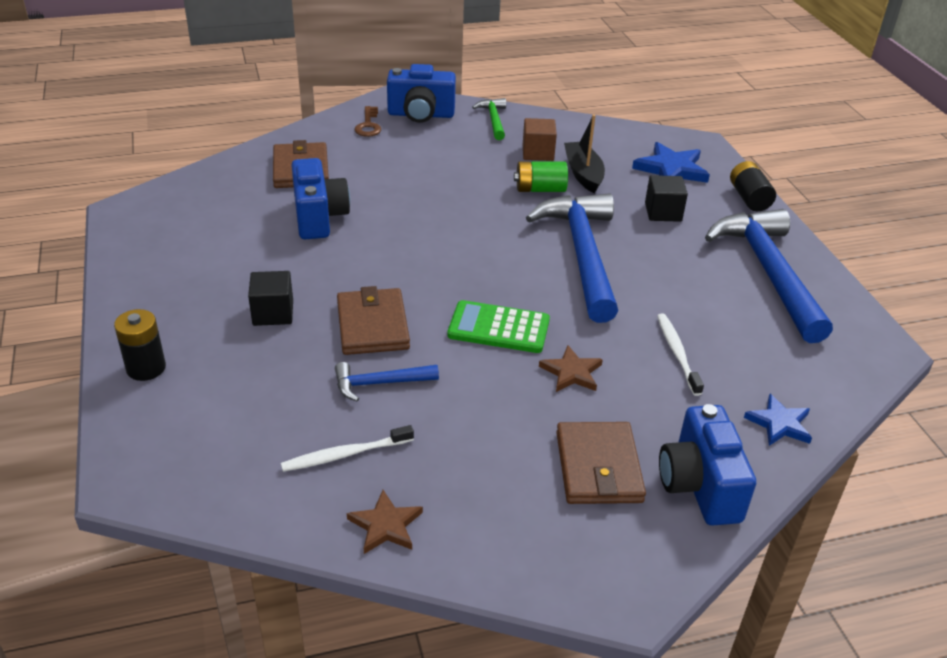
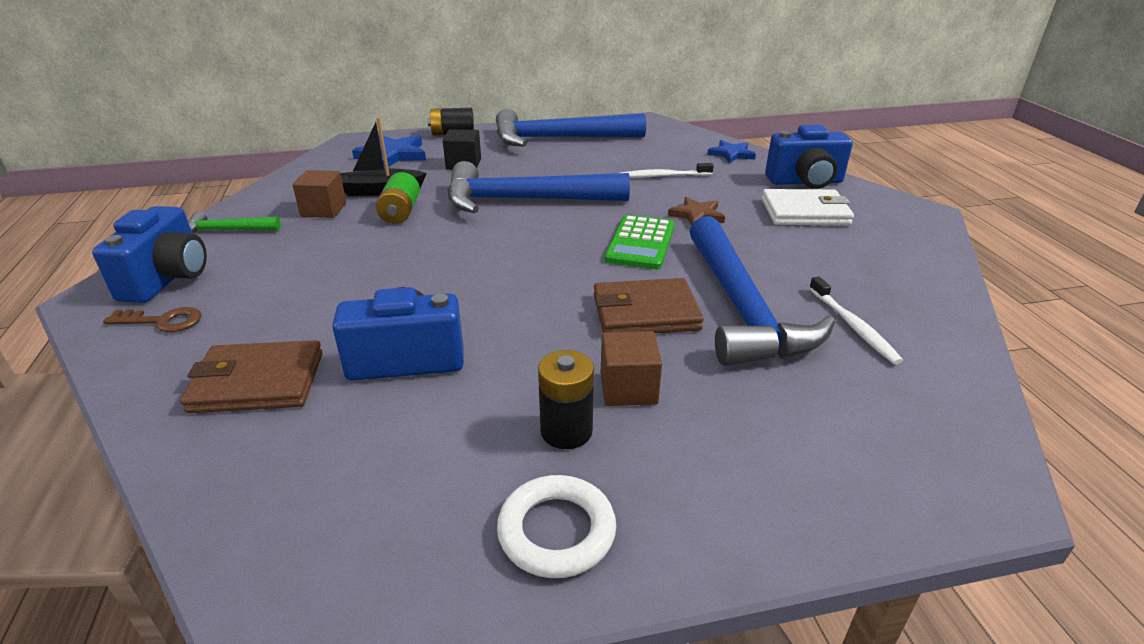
camera: 85 degrees left, 5 degrees down
(146, 368) = (771, 506): black battery -> black battery (566, 431)
(153, 283) = (556, 531): none -> white ring
(273, 313) = (628, 388): black cube -> brown cube
(379, 383) = (741, 307): blue hammer -> blue hammer, size x2.17
(385, 525) = (927, 303): brown star -> none
(598, 467) = (804, 212): brown wallet -> white wallet

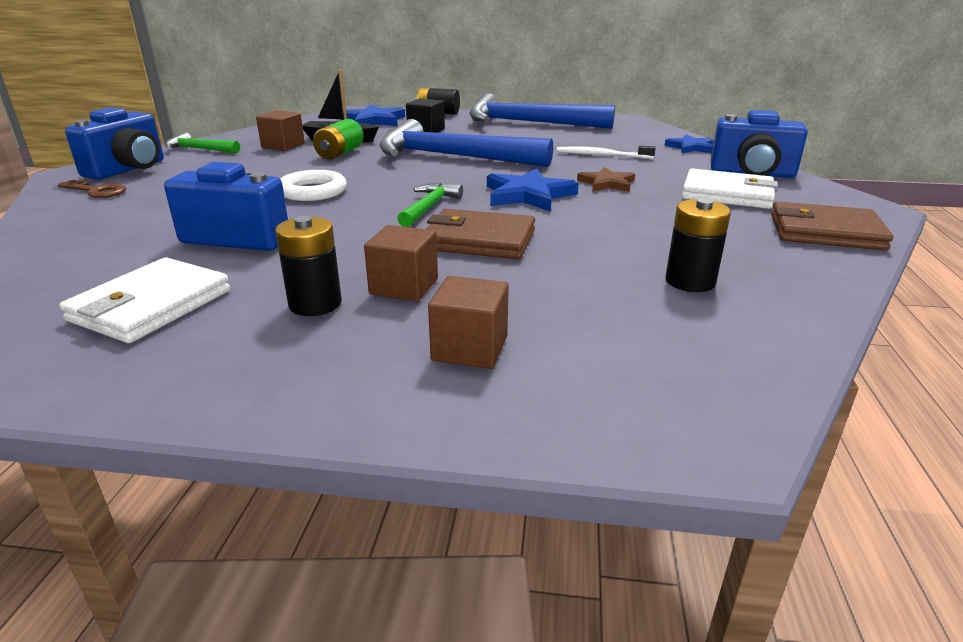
camera: 20 degrees right, 5 degrees down
(258, 382) = (117, 233): brown wallet -> brown wallet (825, 232)
(402, 475) = (151, 305): none -> white wallet
(556, 531) = (228, 366): white ring -> white ring (312, 191)
(562, 277) = (429, 207): none -> green hammer
(640, 243) = (528, 195): green calculator -> blue star
(741, 307) = (580, 250): blue hammer -> none
(746, 449) = (470, 348): none -> brown cube
(853, 326) = (690, 281): white toothbrush -> black battery

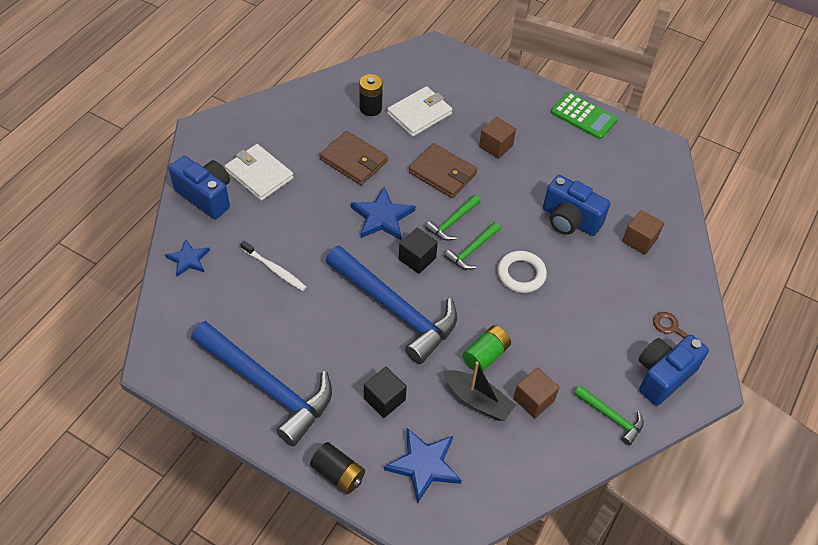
camera: 160 degrees left, 25 degrees up
(151, 305) = (606, 168): white wallet -> white wallet (419, 114)
(192, 383) = (583, 116): none -> green calculator
(315, 304) = (537, 146): black battery -> none
(388, 195) = (472, 250): none -> green hammer
(455, 180) = (417, 258): none -> black cube
(470, 348) = (485, 102): brown cube -> brown cube (639, 240)
(606, 183) = (318, 216): brown star -> none
(825, 232) = (261, 120): brown wallet -> brown wallet (353, 160)

